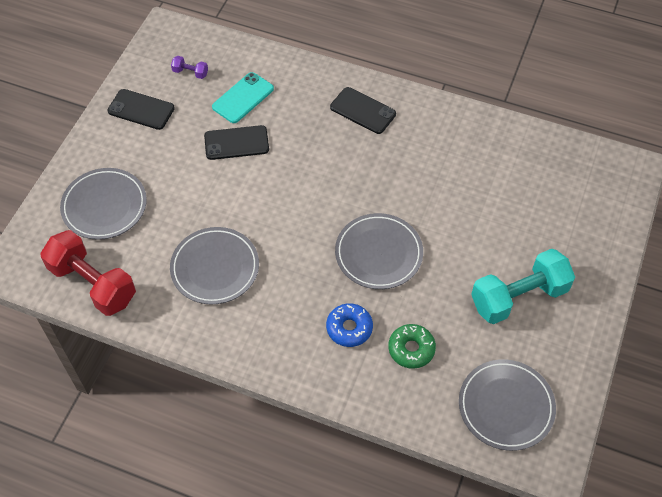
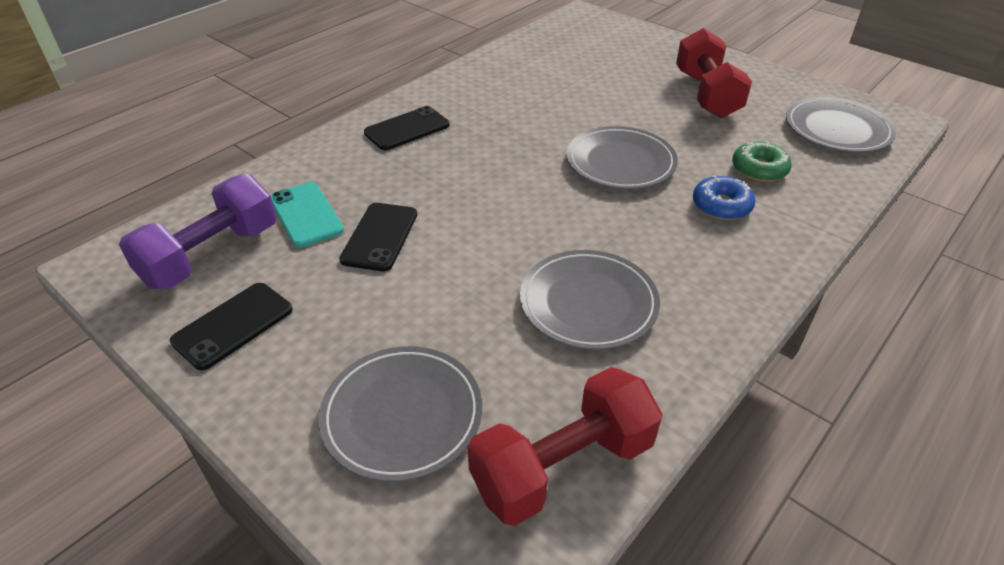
camera: 70 degrees left, 15 degrees down
(190, 72) = (211, 255): purple dumbbell -> purple dumbbell, size x2.39
(519, 297) = (707, 94): turquoise dumbbell -> red dumbbell

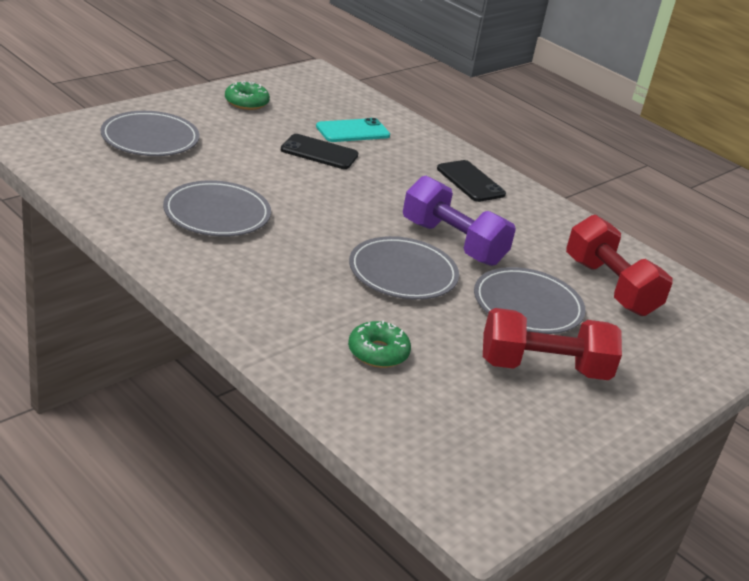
camera: 90 degrees right, 10 degrees down
(211, 255) = (316, 100): purple dumbbell -> purple dumbbell (453, 243)
(233, 325) = (246, 102): black phone -> green donut
(562, 466) = (86, 176): red dumbbell -> red dumbbell (610, 287)
(721, 206) = (320, 309): blue donut -> none
(837, 129) = (456, 445): grey plate -> grey plate (527, 305)

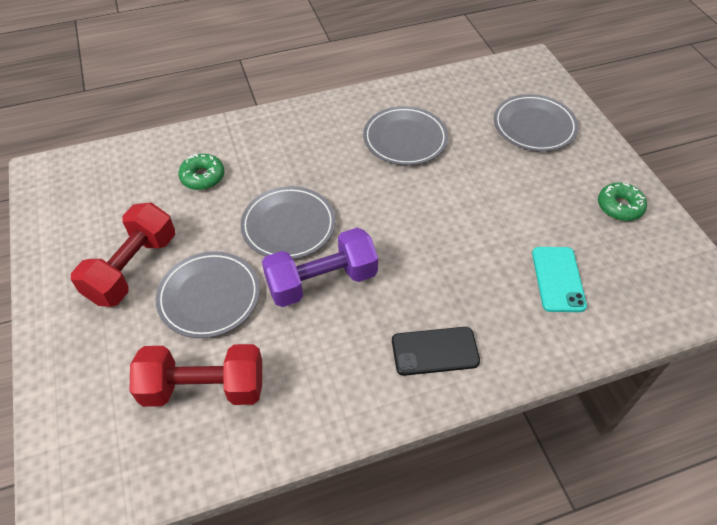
camera: 120 degrees right, 20 degrees up
(319, 152) = (507, 234): black phone -> none

